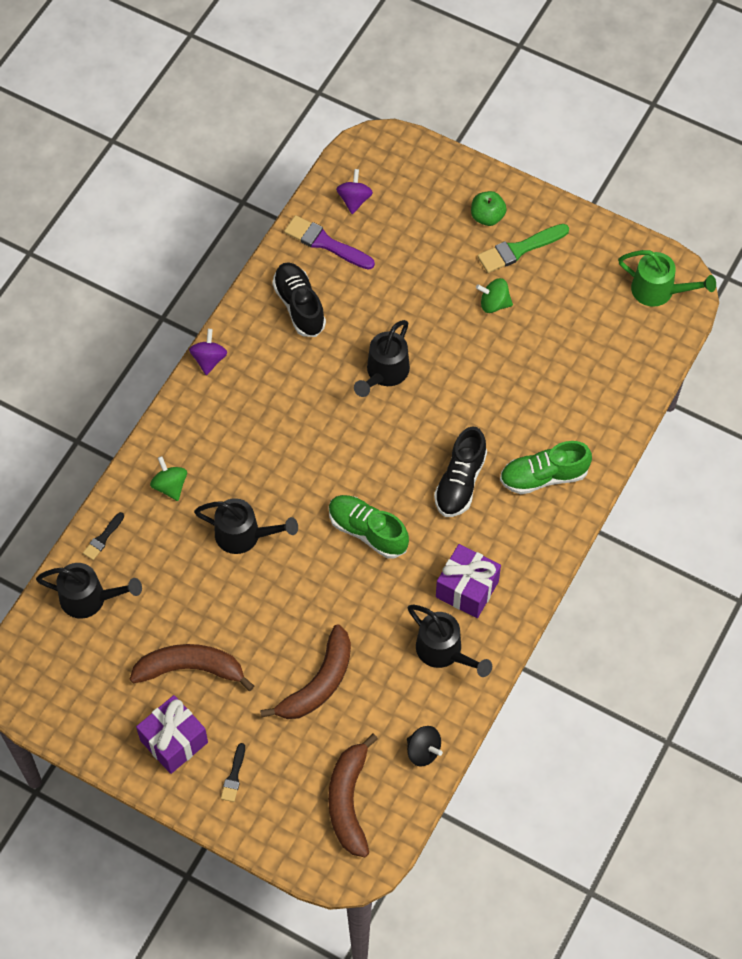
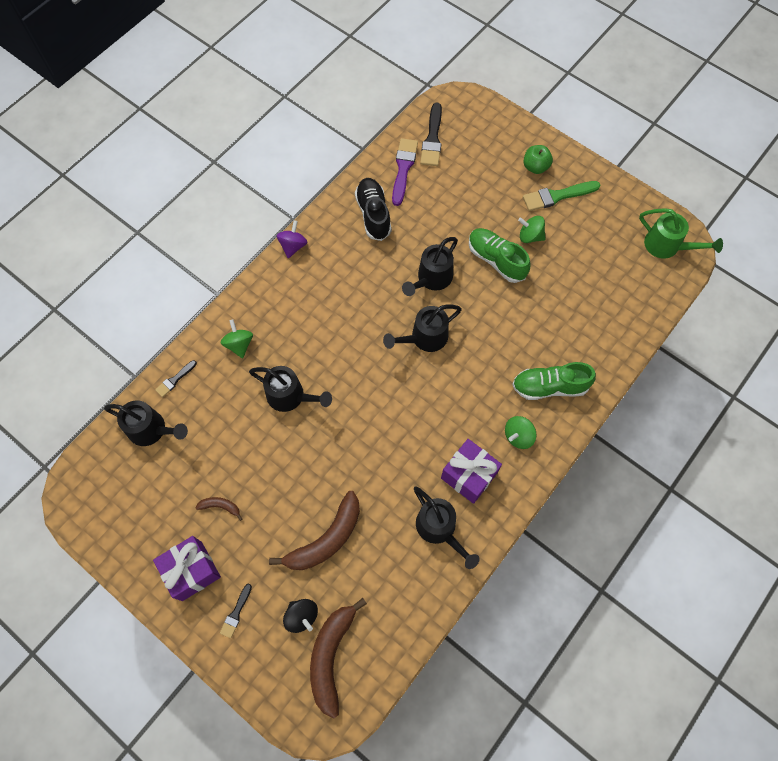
camera: 10 degrees right, 5 degrees up
(190, 668) = (220, 506): brown banana -> brown banana, size x0.46
(325, 243) = (403, 168): purple brush -> purple brush turned 60 degrees clockwise
(354, 200) = (432, 139): purple spinning top -> black brush
(367, 531) = (393, 410): green shoe -> green shoe (496, 260)
(388, 444) = (424, 338): none -> black watering can
(423, 751) = (405, 620): black spinning top -> black spinning top (302, 616)
(460, 482) = (478, 380): black shoe -> none
(516, 537) = (518, 436): none -> green spinning top

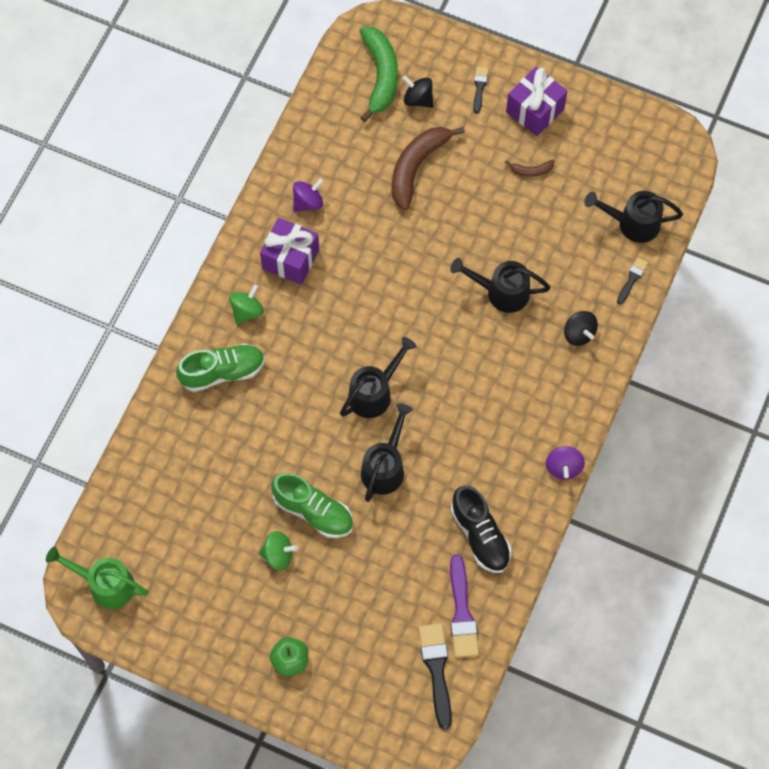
camera: 165 degrees right, 0 degrees up
(239, 344) = (579, 334): green spinning top -> black spinning top
(331, 656) = (380, 75): brown banana -> green banana
(439, 529) = (308, 202): black watering can -> purple spinning top
(557, 196) = (254, 622): green brush -> none

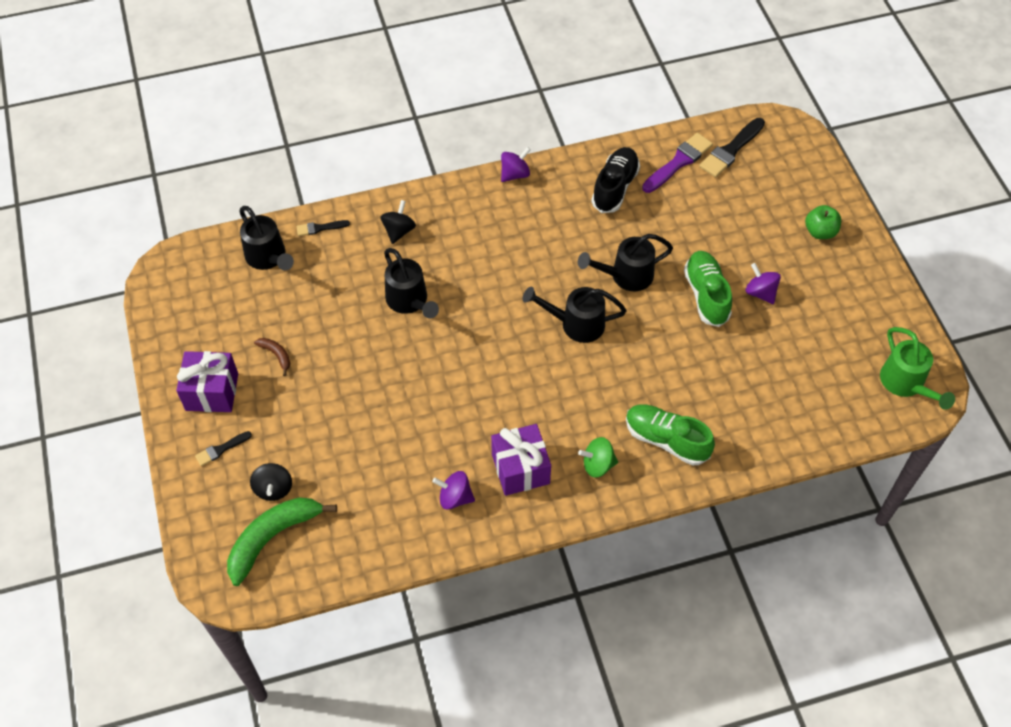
camera: 130 degrees left, 10 degrees down
(278, 555) = (760, 292): green spinning top -> purple spinning top
(416, 167) = (346, 439): brown banana -> none

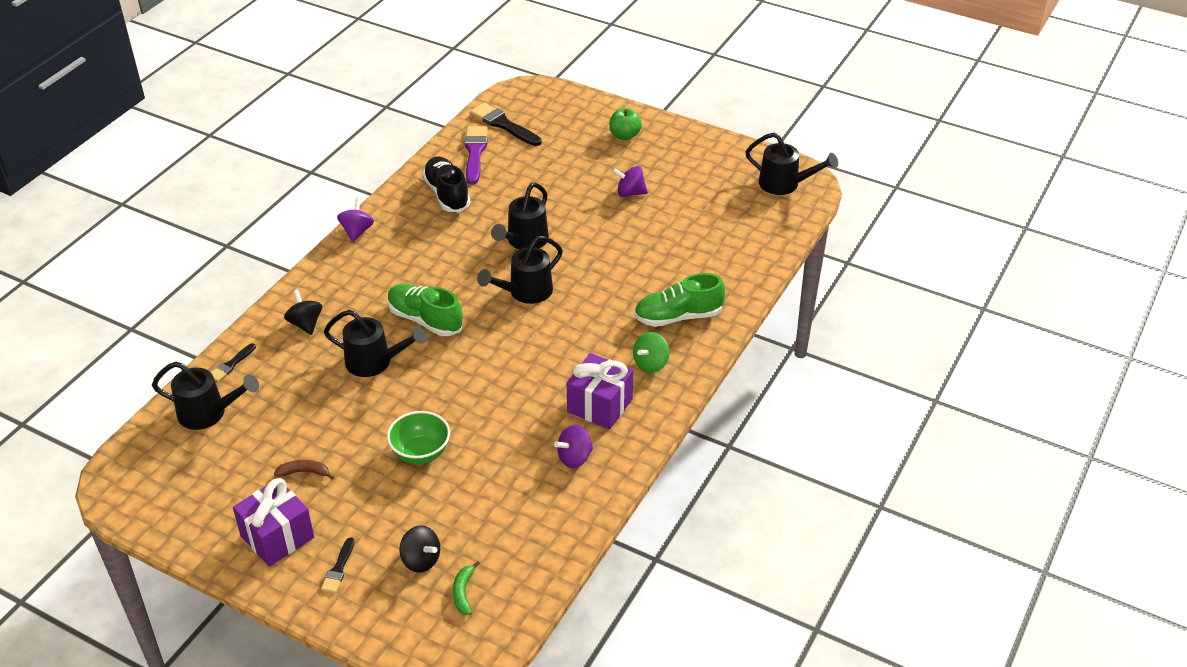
camera: 45 degrees left, 15 degrees down
(272, 538) = (463, 592): green banana -> green banana, size x0.46
(361, 403) = (421, 453): none -> green bowl
(706, 295) = (595, 217): green shoe -> green shoe (425, 320)
(731, 150) = (504, 125): black brush -> black brush turned 135 degrees clockwise
(906, 384) = (785, 184): green watering can -> black watering can

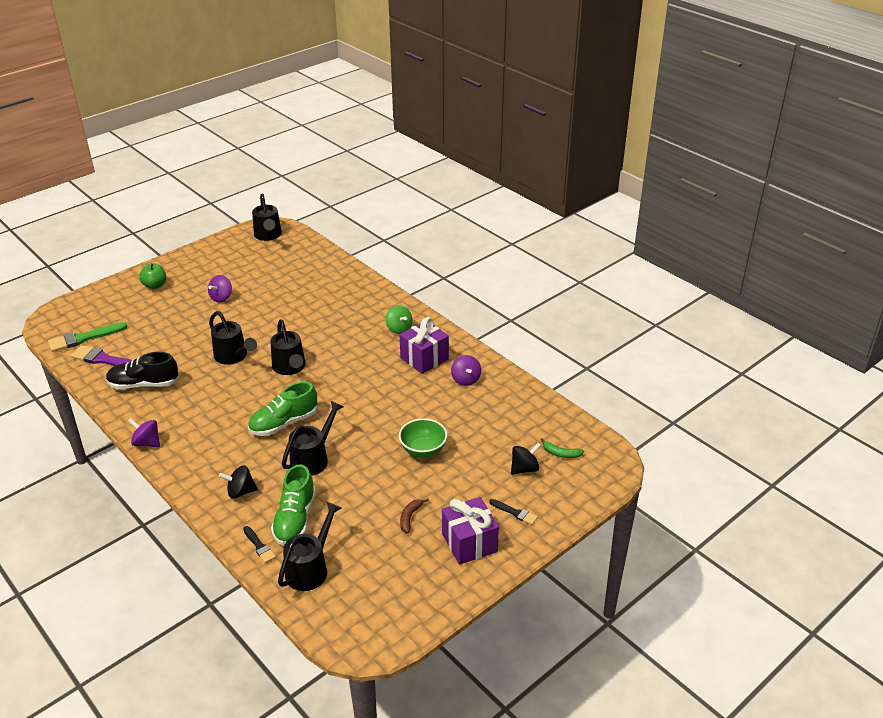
camera: 70 degrees left, 5 degrees down
(504, 125) = (83, 338): black brush -> green brush
(678, 317) = (362, 307): green shoe -> green shoe (295, 519)
(785, 184) = (268, 235): black watering can -> black watering can turned 120 degrees clockwise

